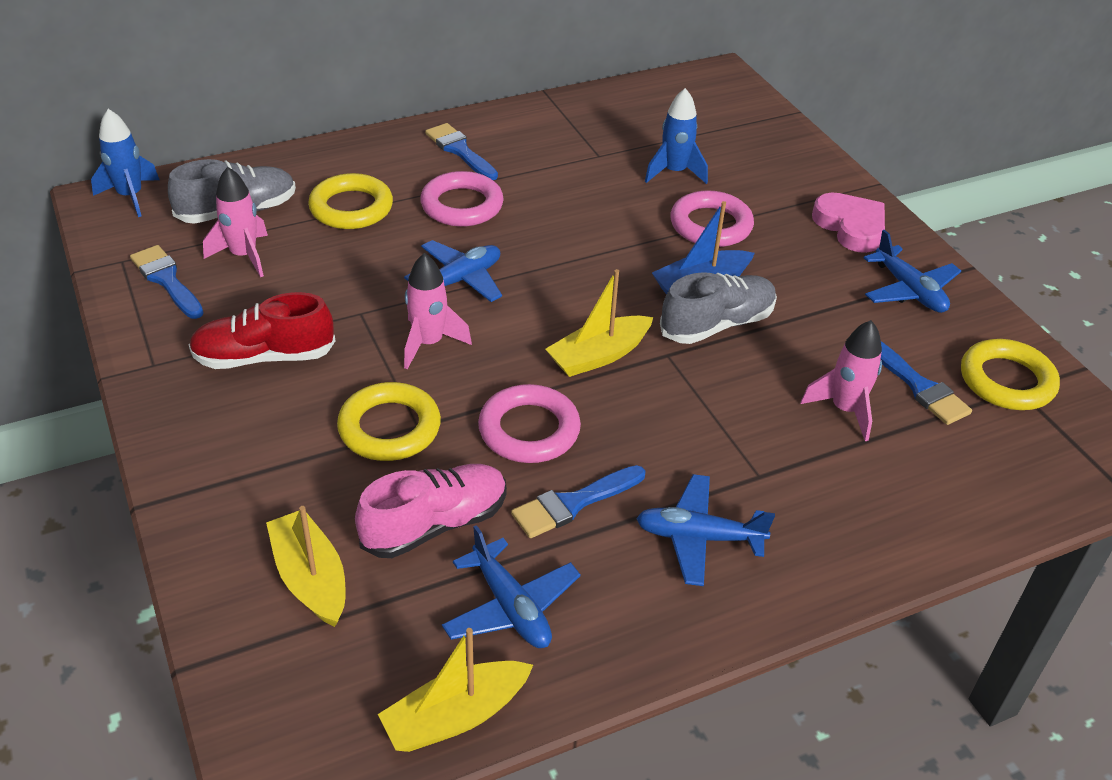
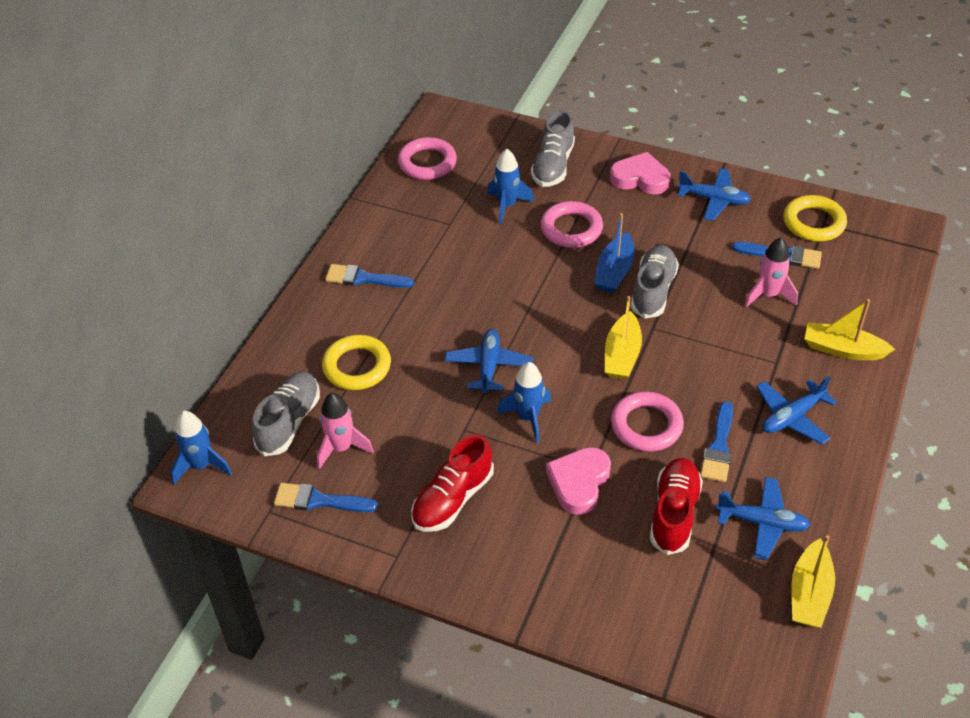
camera: 40 degrees left, 5 degrees up
(310, 578) = (658, 592): yellow boat -> yellow boat (842, 349)
(389, 428) = (579, 482): yellow ring -> pink heart
(429, 343) = (528, 418): pink rocket -> blue rocket
(435, 524) = (674, 513): pink shoe -> red shoe
(462, 205) = (420, 316): pink ring -> pink ring (427, 163)
(771, 167) = (553, 166): none -> grey shoe

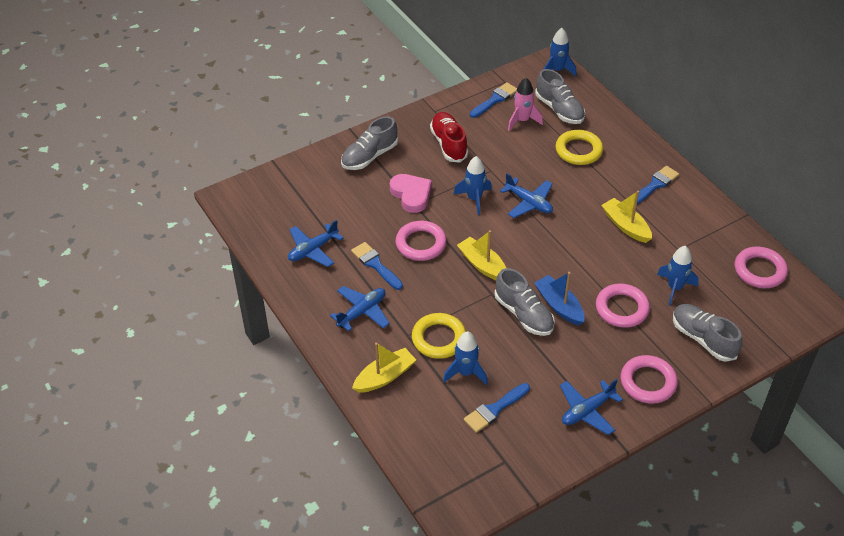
camera: 125 degrees right, 0 degrees up
(552, 573) = (369, 156): none -> grey shoe
(640, 178) = (648, 382): pink heart -> pink ring
(674, 513) = (355, 219): red shoe -> none
(768, 295) = (465, 373): pink rocket -> blue rocket
(792, 417) = (362, 312): blue plane -> blue plane turned 45 degrees clockwise
(809, 593) = (258, 240): yellow boat -> yellow boat (625, 226)
(813, 222) = (511, 455): yellow ring -> yellow ring (439, 339)

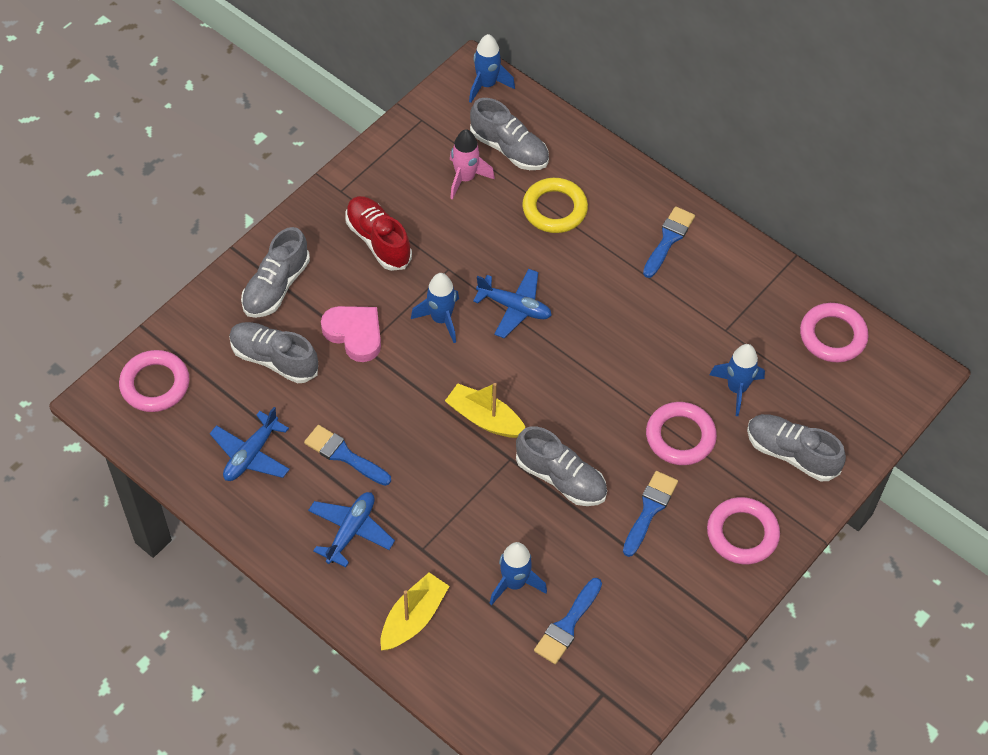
camera: 20 degrees left, 10 degrees up
(351, 198) = (274, 359): none -> grey shoe
(421, 244) = (393, 407): pink ring -> pink ring (155, 384)
(439, 339) = (464, 543): yellow ring -> none
(495, 99) = (417, 153): blue brush -> blue brush (650, 509)
(559, 306) = (601, 453): blue boat -> none
(587, 411) = (681, 595): blue plane -> none
(625, 226) = (649, 311): yellow boat -> none

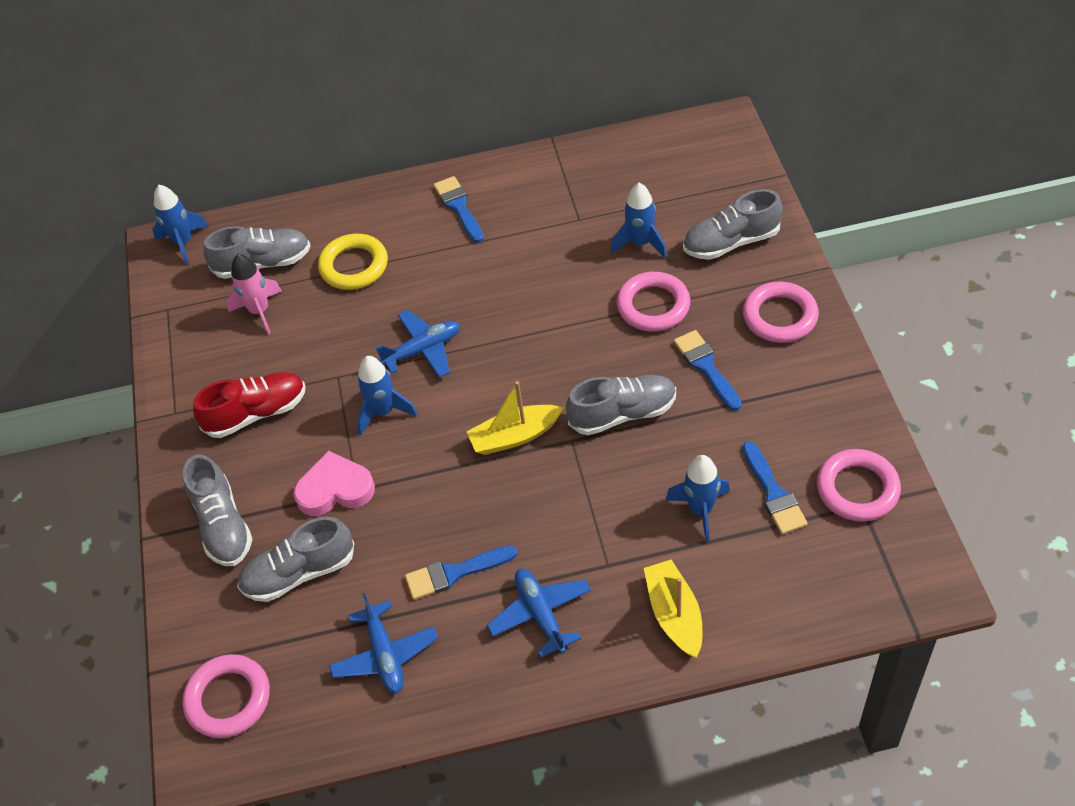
camera: 45 degrees left, 5 degrees down
(378, 241) = (256, 413): red shoe -> red shoe turned 150 degrees clockwise
(832, 336) = (645, 156): pink ring -> pink ring (857, 489)

